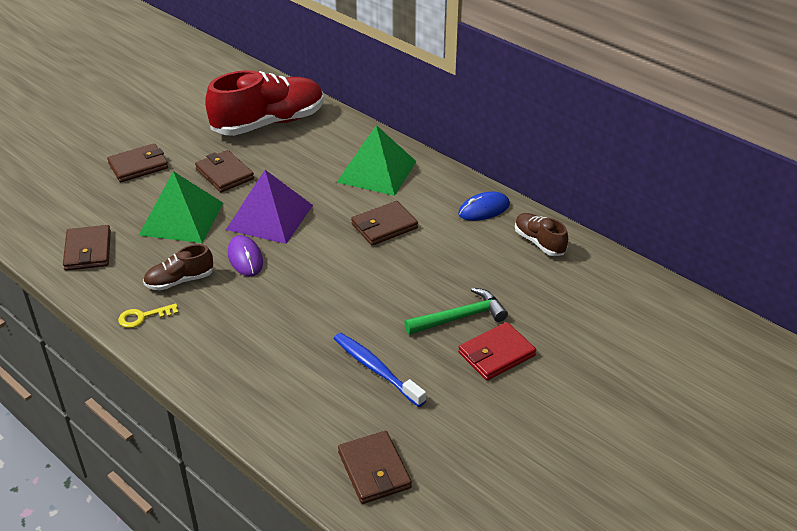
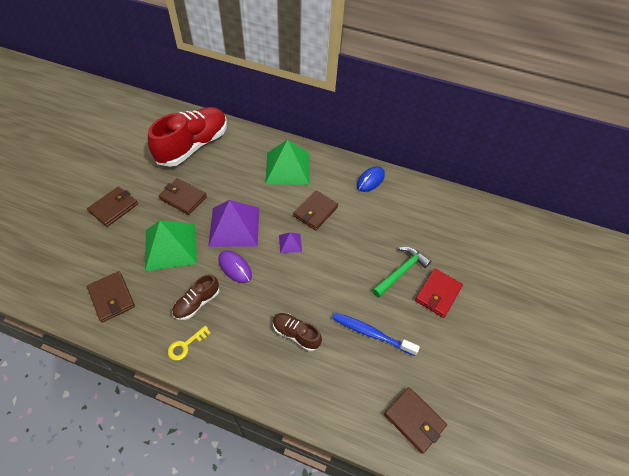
camera: 25 degrees left, 15 degrees up
(329, 251) = (290, 243): none -> purple pyramid
(539, 242) = (416, 197): brown shoe -> brown shoe (296, 334)

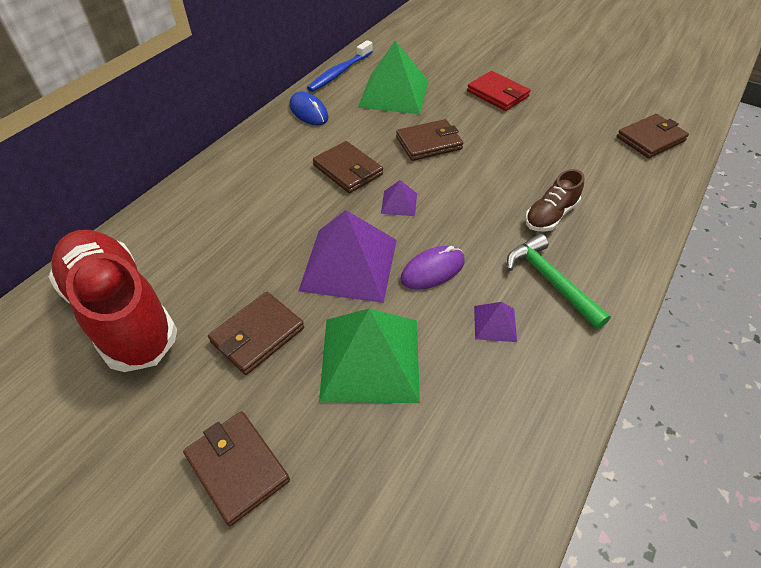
camera: 75 degrees left, 5 degrees down
(112, 297) = (474, 461): brown wallet -> brown wallet (429, 143)
(185, 345) = (572, 342): yellow key -> none
(197, 303) = (495, 323): brown shoe -> purple pyramid
(287, 168) = (246, 188): green pyramid -> green pyramid (394, 93)
(371, 333) = (548, 151): blue toothbrush -> blue toothbrush (339, 73)
(401, 271) = (463, 113): green hammer -> green hammer (550, 281)

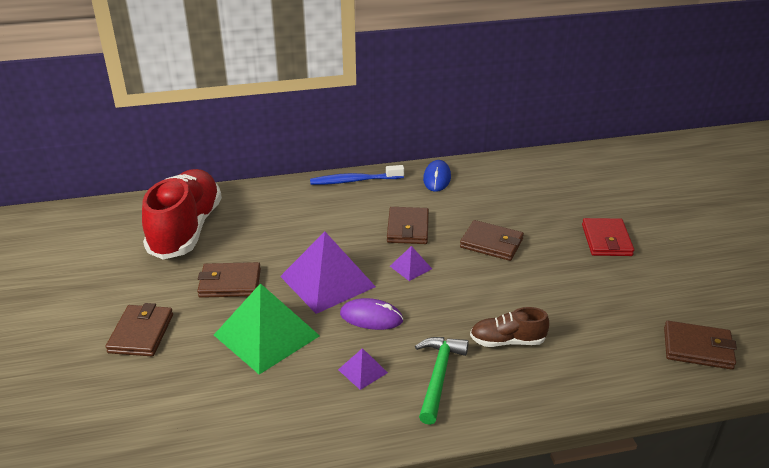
camera: 45 degrees right, 15 degrees down
(339, 73) = (498, 163): blue toothbrush -> blue toothbrush (354, 181)
(394, 93) = (518, 197): green pyramid -> none

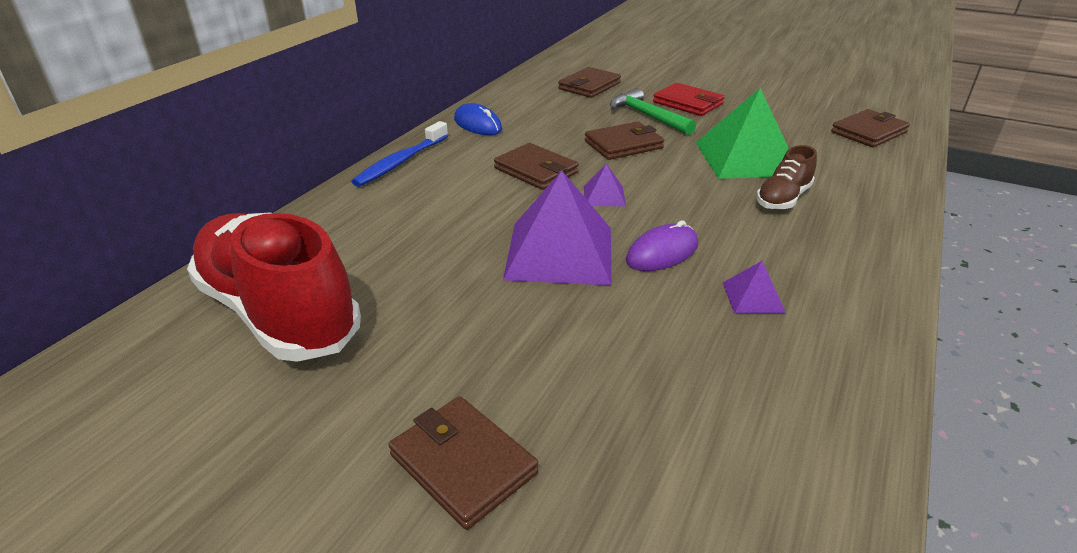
camera: 50 degrees left, 0 degrees up
(230, 283) = (461, 325): brown wallet -> brown wallet (589, 86)
(266, 335) = (610, 340): green pyramid -> green pyramid (746, 158)
(438, 376) = (804, 255): green hammer -> green hammer (647, 116)

